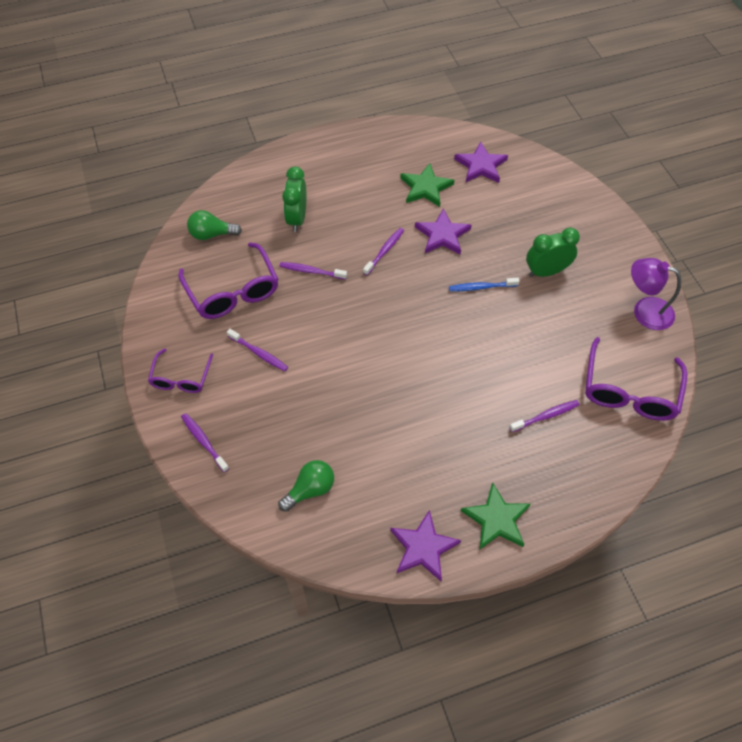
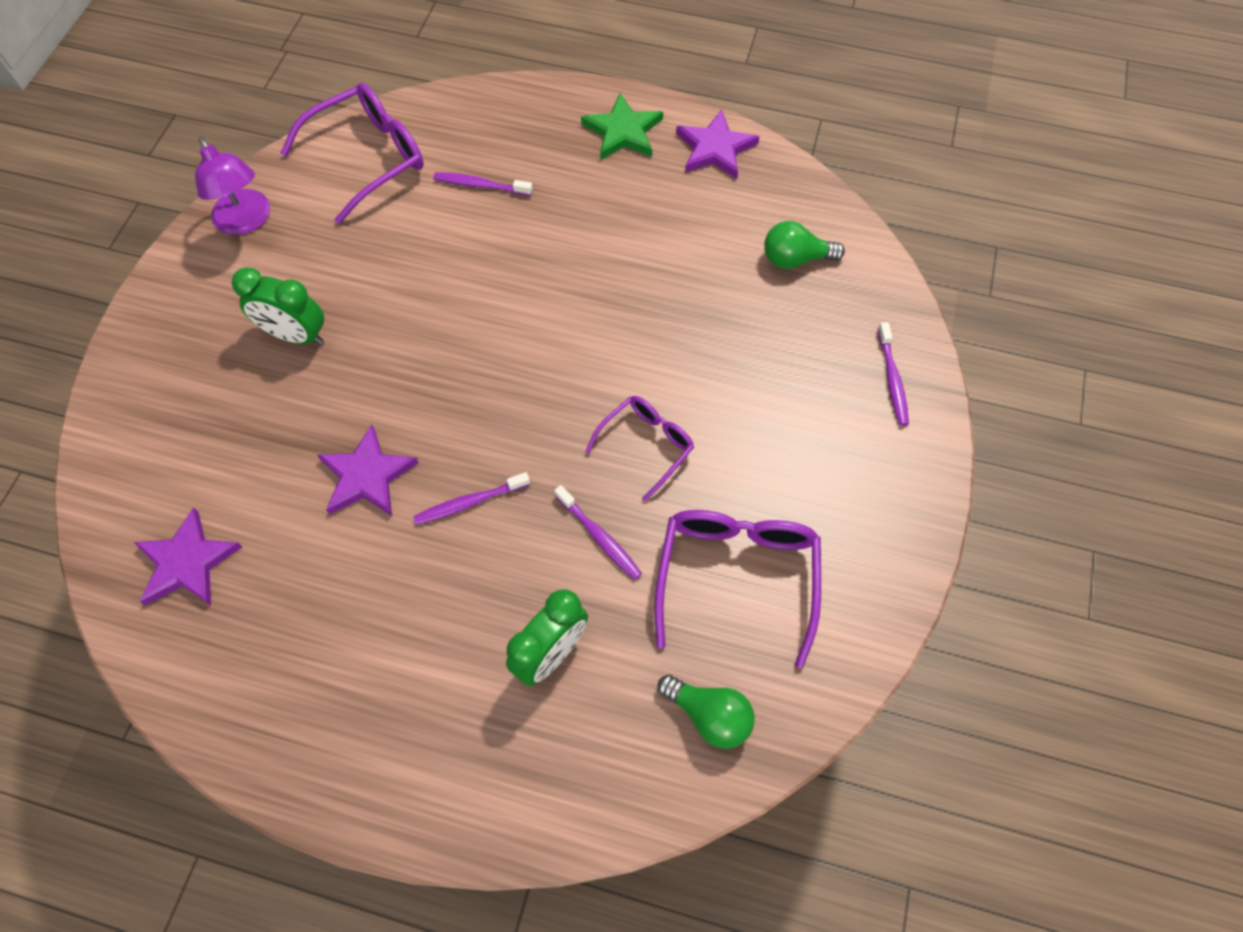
camera: 145 degrees left, 5 degrees up
(181, 378) = (883, 481): purple glasses -> purple glasses (646, 445)
(259, 353) = (756, 453): purple toothbrush -> none
(425, 187) = (308, 577): green star -> none
(481, 287) = (396, 366): blue toothbrush -> none

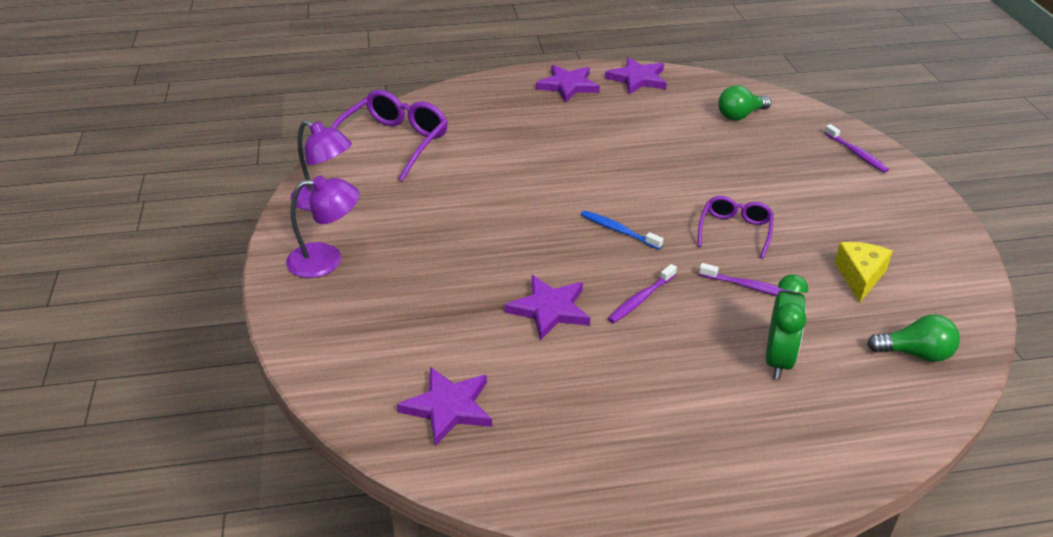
camera: 25 degrees left, 25 degrees down
(197, 311) = (326, 260): none -> purple lamp
(296, 335) = (422, 250): green clock -> none
(480, 185) = (492, 135): purple toothbrush -> none
(517, 391) = (618, 230): none -> blue toothbrush
(623, 131) = (568, 85): green star -> purple star
(736, 576) = (860, 277): purple glasses -> yellow cheese

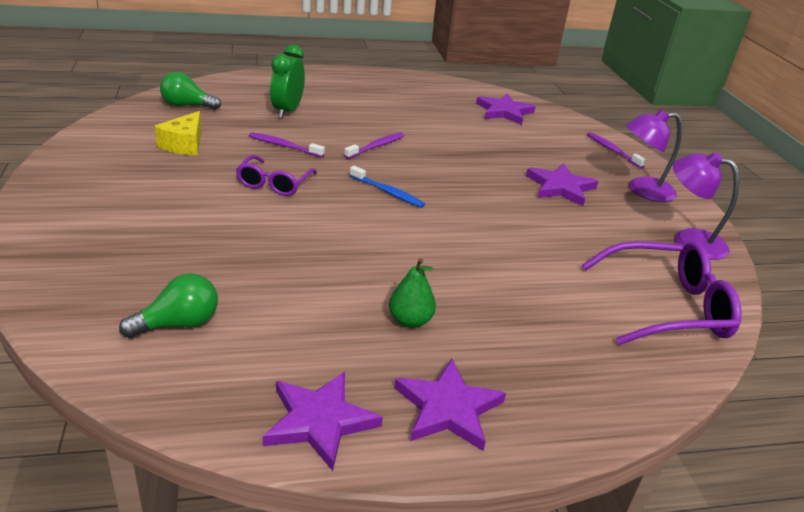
camera: 175 degrees right, 5 degrees down
(394, 143) = (667, 307): purple glasses -> purple glasses turned 120 degrees counterclockwise
(549, 309) = (448, 147): purple star -> purple star (560, 187)
(591, 124) = (410, 321): none -> green pear
(856, 153) = (62, 252): purple toothbrush -> purple toothbrush (612, 150)

